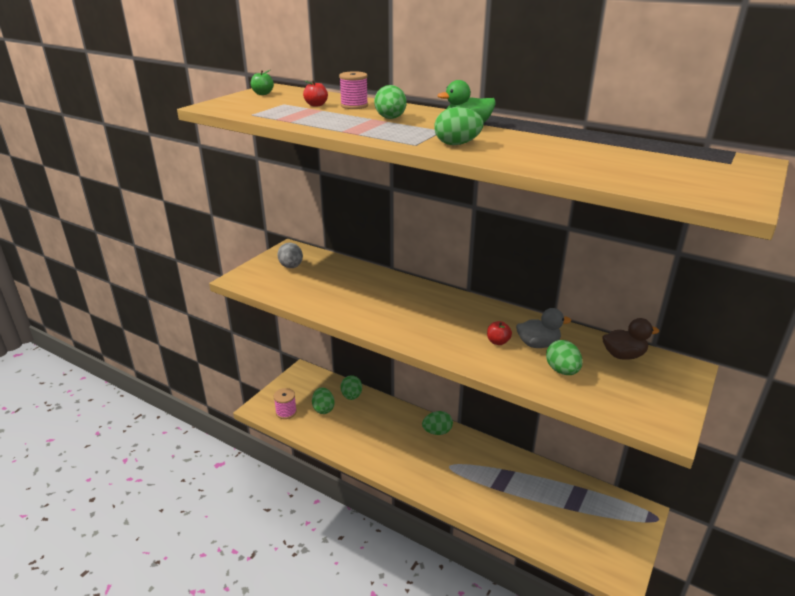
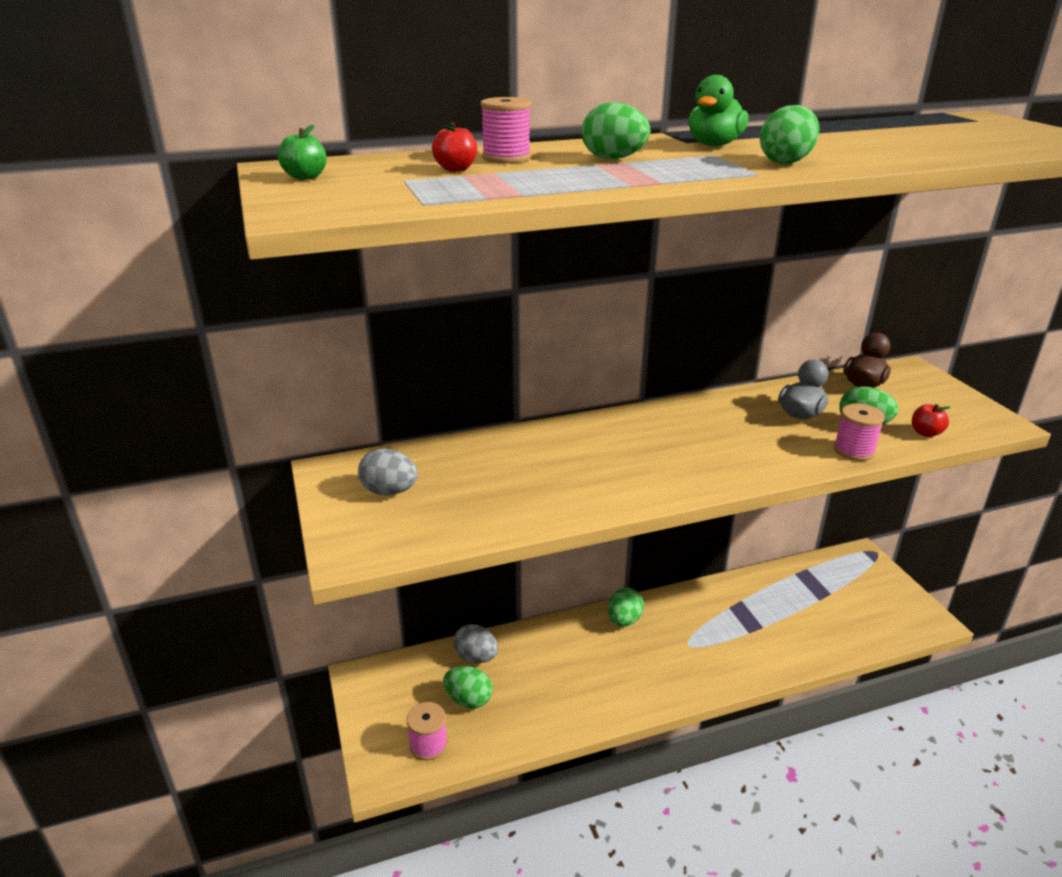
camera: 50 degrees left, 0 degrees up
(351, 396) = (476, 657): green egg -> grey egg
(498, 342) = (772, 432): red apple -> red apple (925, 433)
(521, 376) = (854, 450): none -> pink spool

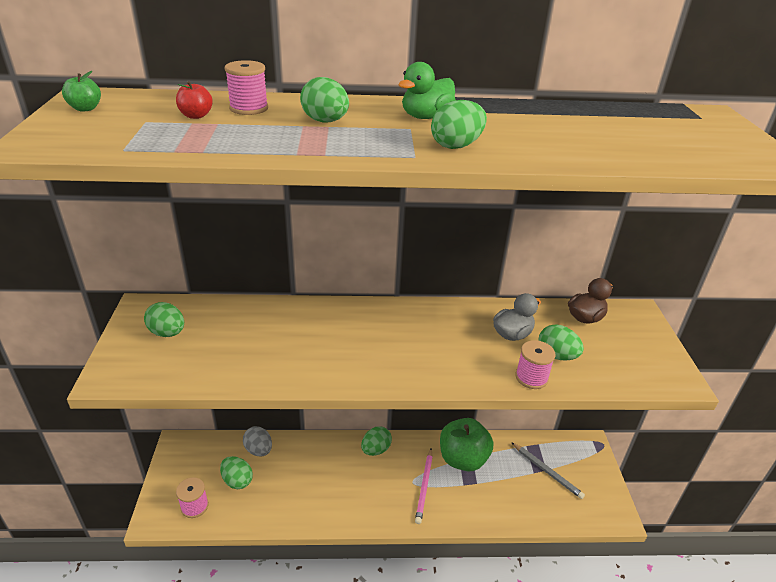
camera: 15 degrees right, 5 degrees up
(389, 491) = (167, 333): grey egg -> green egg
(705, 646) = (424, 487): none -> pink pencil
(732, 605) = (463, 459): none -> green apple
(833, 595) = (547, 471): none -> grey pencil
(925, 433) = (604, 375): red apple -> none

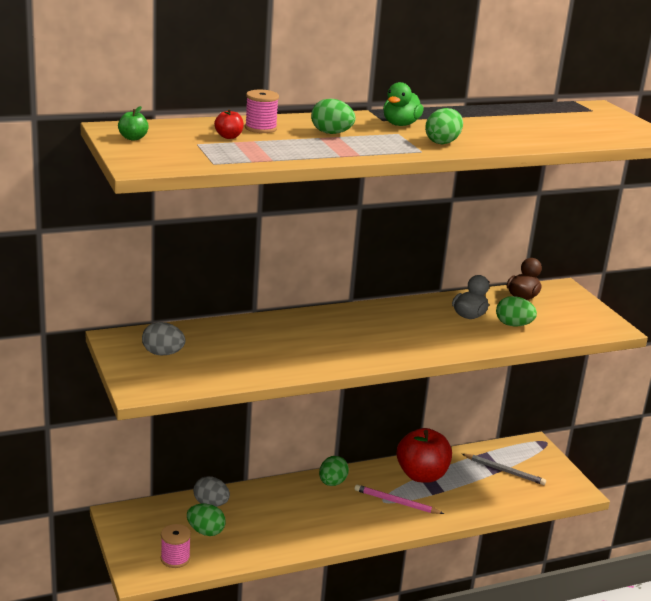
camera: 20 degrees left, 10 degrees down
(167, 333) = (163, 353): green egg -> grey egg
(424, 487) = (396, 502): pink pencil -> pink pencil turned 120 degrees clockwise
(463, 459) = (421, 475): green apple -> red apple
(531, 377) = (501, 341): pink spool -> none

